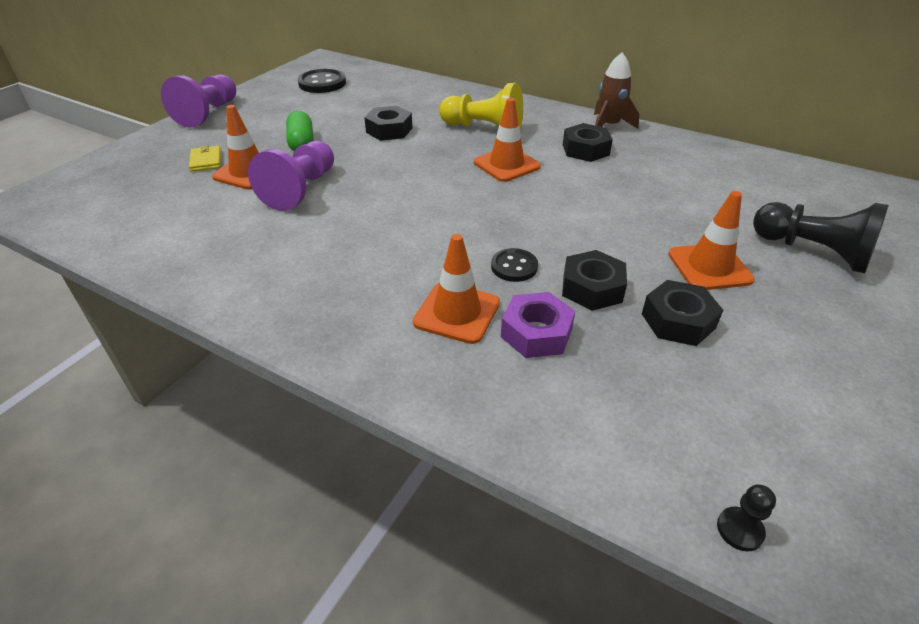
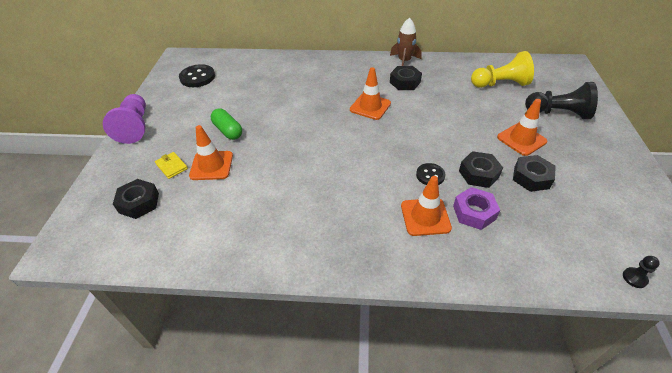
camera: 25 degrees left, 5 degrees up
(301, 189) = (260, 166): purple pawn -> none
(389, 130) = (277, 102): black nut -> black nut (139, 203)
(483, 129) = (335, 84): yellow pawn -> yellow pawn (500, 84)

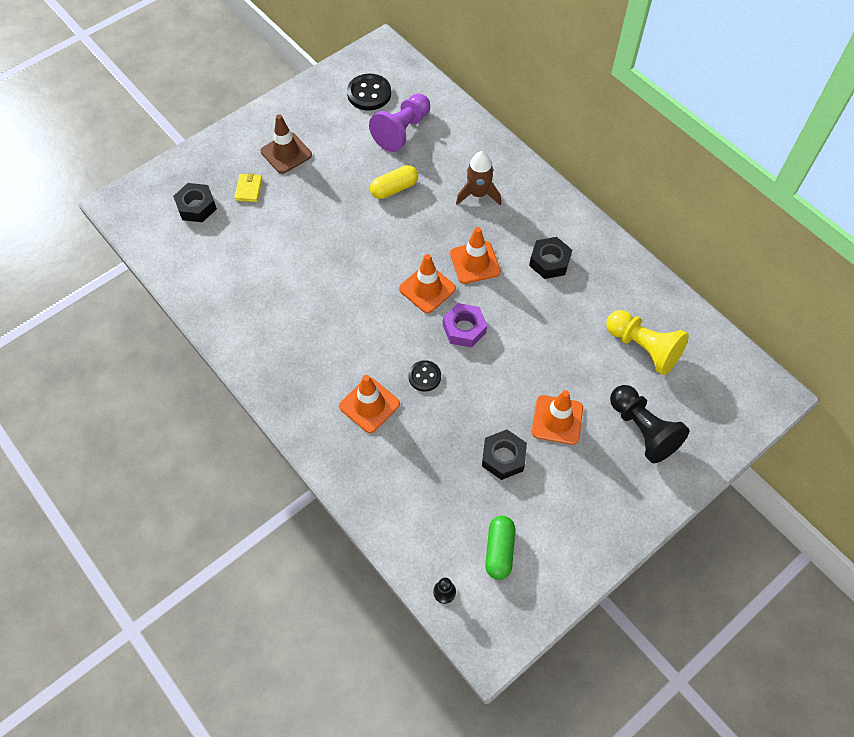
camera: 45 degrees right, 15 degrees up
(135, 127) = (262, 119): purple pawn -> purple pawn (402, 131)
(176, 132) = (286, 153): none -> brown traffic cone
(211, 165) = (276, 214): orange traffic cone -> orange traffic cone (427, 289)
(228, 131) = (326, 186): green capsule -> green capsule (499, 551)
(275, 106) = (394, 189): none -> yellow capsule
(404, 61) = (589, 234): brown rocket -> brown rocket (478, 194)
(474, 212) = (410, 437): purple nut -> purple nut (464, 329)
(478, 174) = (465, 412): black nut -> none

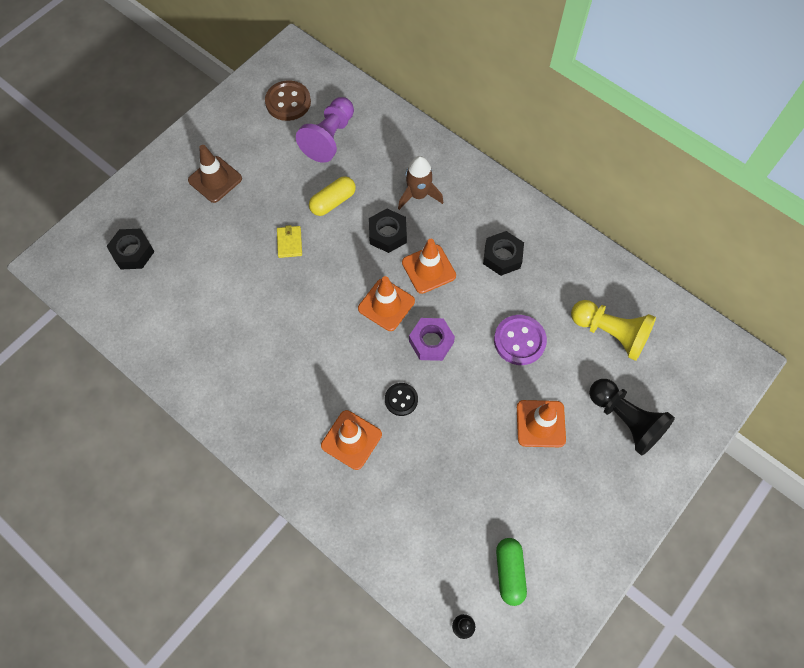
camera: 10 degrees left, 5 degrees up
(249, 189) = (184, 225): yellow wallet -> yellow wallet (289, 243)
(369, 94) = (288, 102): black button -> brown button
(503, 457) = (495, 472): black nut -> black nut (387, 234)
(551, 341) = (519, 341): none -> purple button

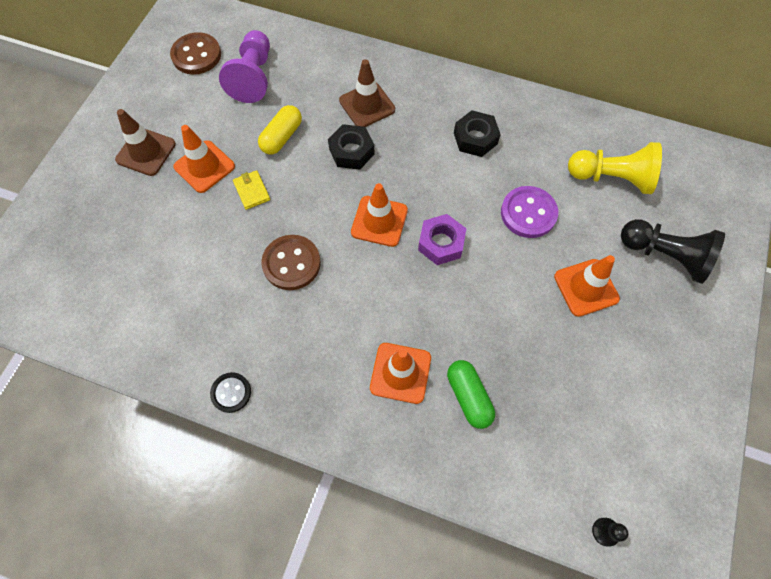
camera: 20 degrees left, 0 degrees up
(133, 252) = (79, 254): black nut -> none
(298, 317) = (291, 263): none -> brown button
(401, 400) = (435, 312): black button -> black button (231, 393)
(418, 195) = (367, 105): brown rocket -> brown traffic cone
(428, 269) = (407, 172): orange traffic cone -> orange traffic cone (204, 167)
(509, 572) = (625, 453): green capsule -> green capsule (468, 396)

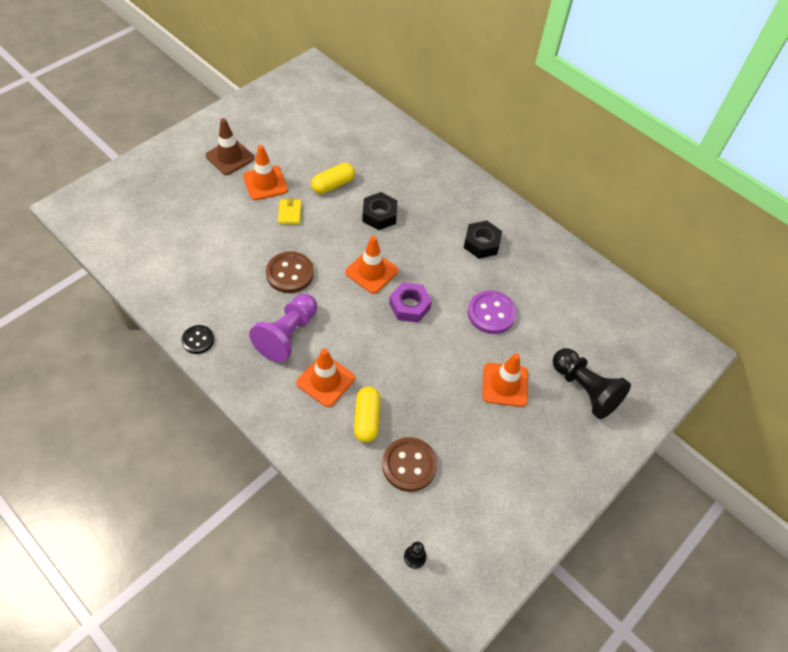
camera: 20 degrees right, 10 degrees down
(196, 55) = (303, 105): brown button -> brown button (409, 465)
(253, 77) = (336, 135): purple pawn -> purple pawn (287, 335)
(367, 105) = (410, 187): brown traffic cone -> none
(468, 396) = (367, 419): green capsule -> yellow capsule
(611, 178) = (575, 315): yellow pawn -> none

